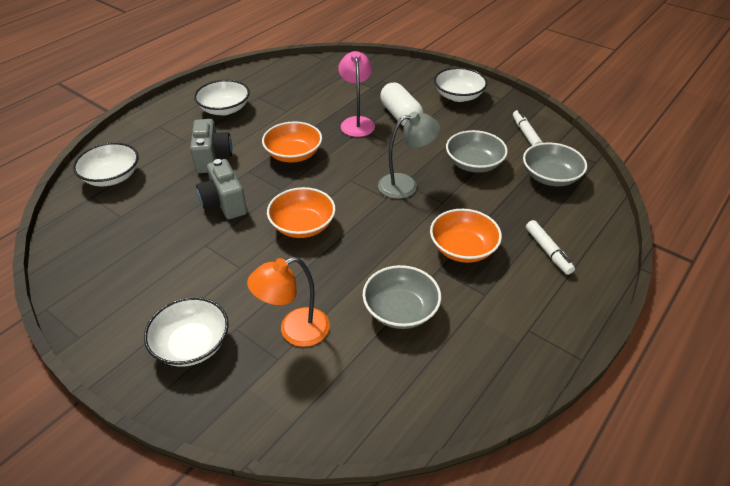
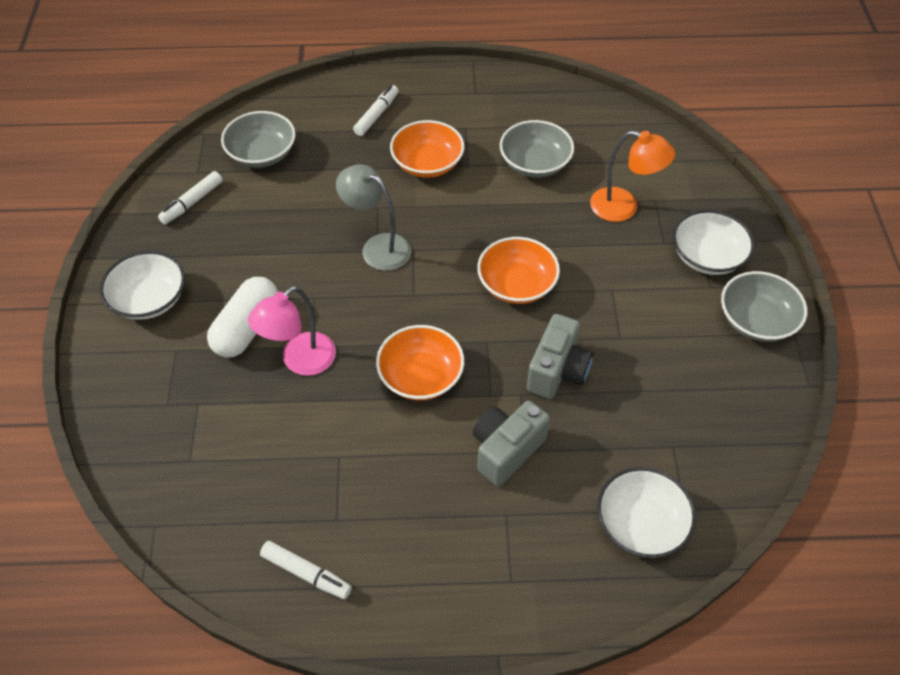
camera: 130 degrees left, 10 degrees up
(224, 109) = (401, 535): white bowl -> none
(248, 81) = (306, 573): none -> white marker
(474, 164) = (290, 215): grey bowl -> grey bowl (756, 320)

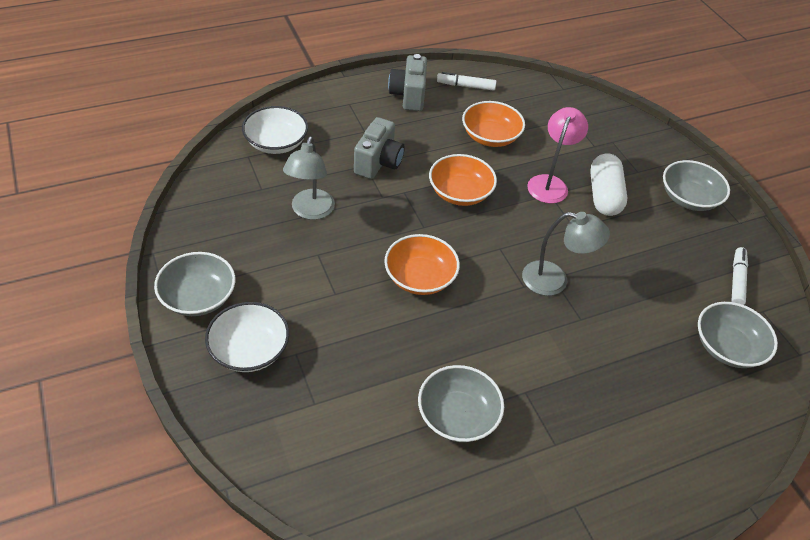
camera: 155 degrees right, 5 degrees down
(149, 299) = (688, 198): white bowl -> grey bowl
(376, 115) = (659, 432): white marker -> none
(427, 163) = (566, 382): orange bowl -> orange bowl (490, 136)
(557, 371) = (360, 218): grey camera -> grey camera (408, 95)
(616, 396) = (310, 211): none -> grey lamp
(624, 207) = (345, 384): orange lamp -> none

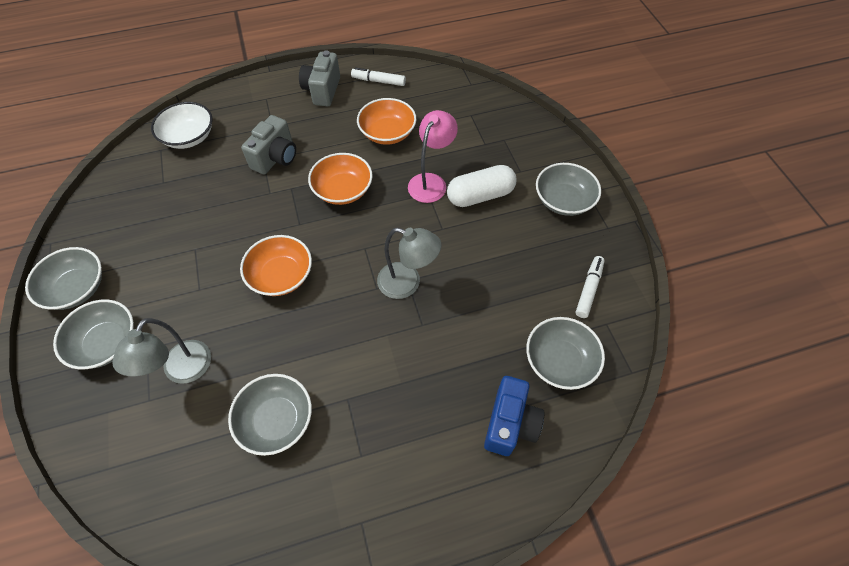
camera: 10 degrees right, 10 degrees up
(249, 350) = (106, 343): white bowl -> grey bowl
(310, 211) = (200, 206): grey lamp -> grey lamp (182, 371)
(604, 195) = (480, 195): white capsule -> white capsule turned 60 degrees clockwise
(695, 406) = (510, 423): none -> blue camera

